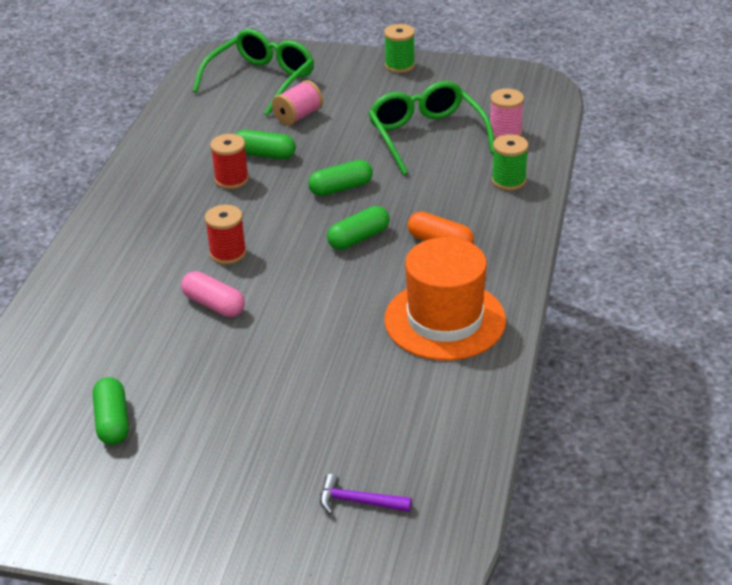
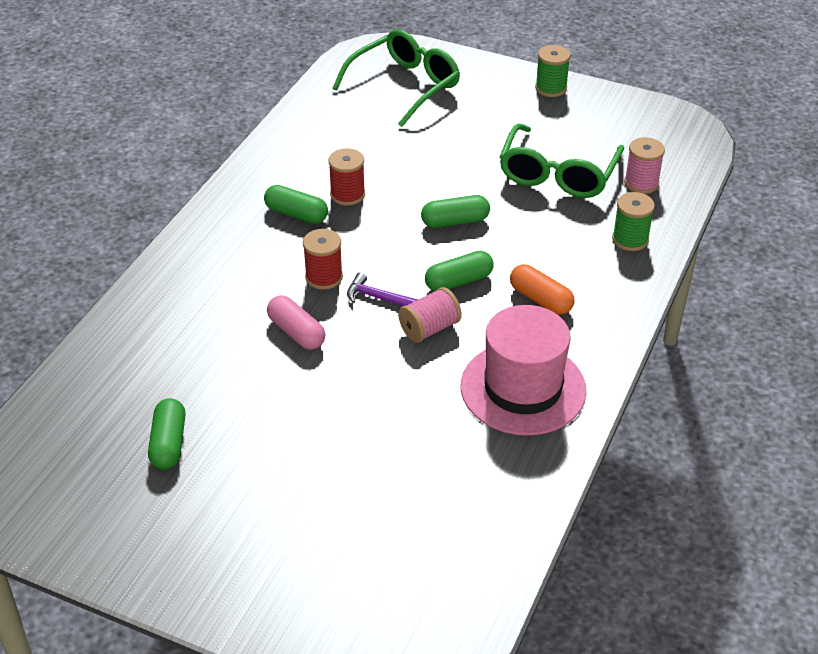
camera: 10 degrees right, 5 degrees up
(264, 154) = (387, 171): green capsule -> green capsule (296, 214)
(298, 116) = (432, 132): pink spool -> pink spool (429, 328)
(358, 502) = (385, 574): purple hammer -> purple hammer (378, 298)
(426, 136) = (558, 174): green glasses -> green glasses turned 150 degrees counterclockwise
(445, 320) = (523, 388): orange hat -> pink hat

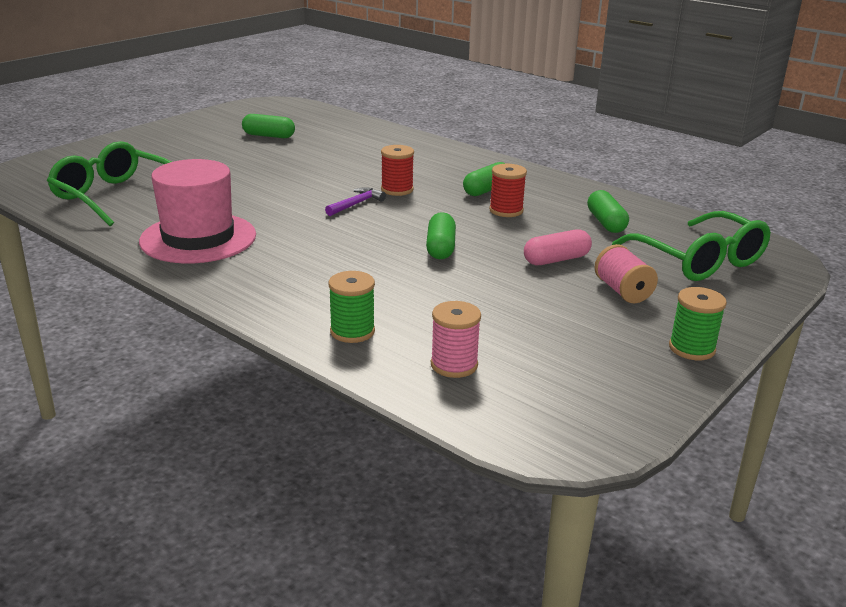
camera: 105 degrees right, 15 degrees down
(296, 332) = (340, 175): pink capsule -> pink capsule (556, 260)
(429, 328) = (303, 216): pink spool -> pink spool (622, 291)
(458, 281) = (352, 236): green capsule -> green capsule (606, 223)
(540, 299) = (298, 265): orange capsule -> none
(558, 174) = (496, 314): green glasses -> green glasses (115, 196)

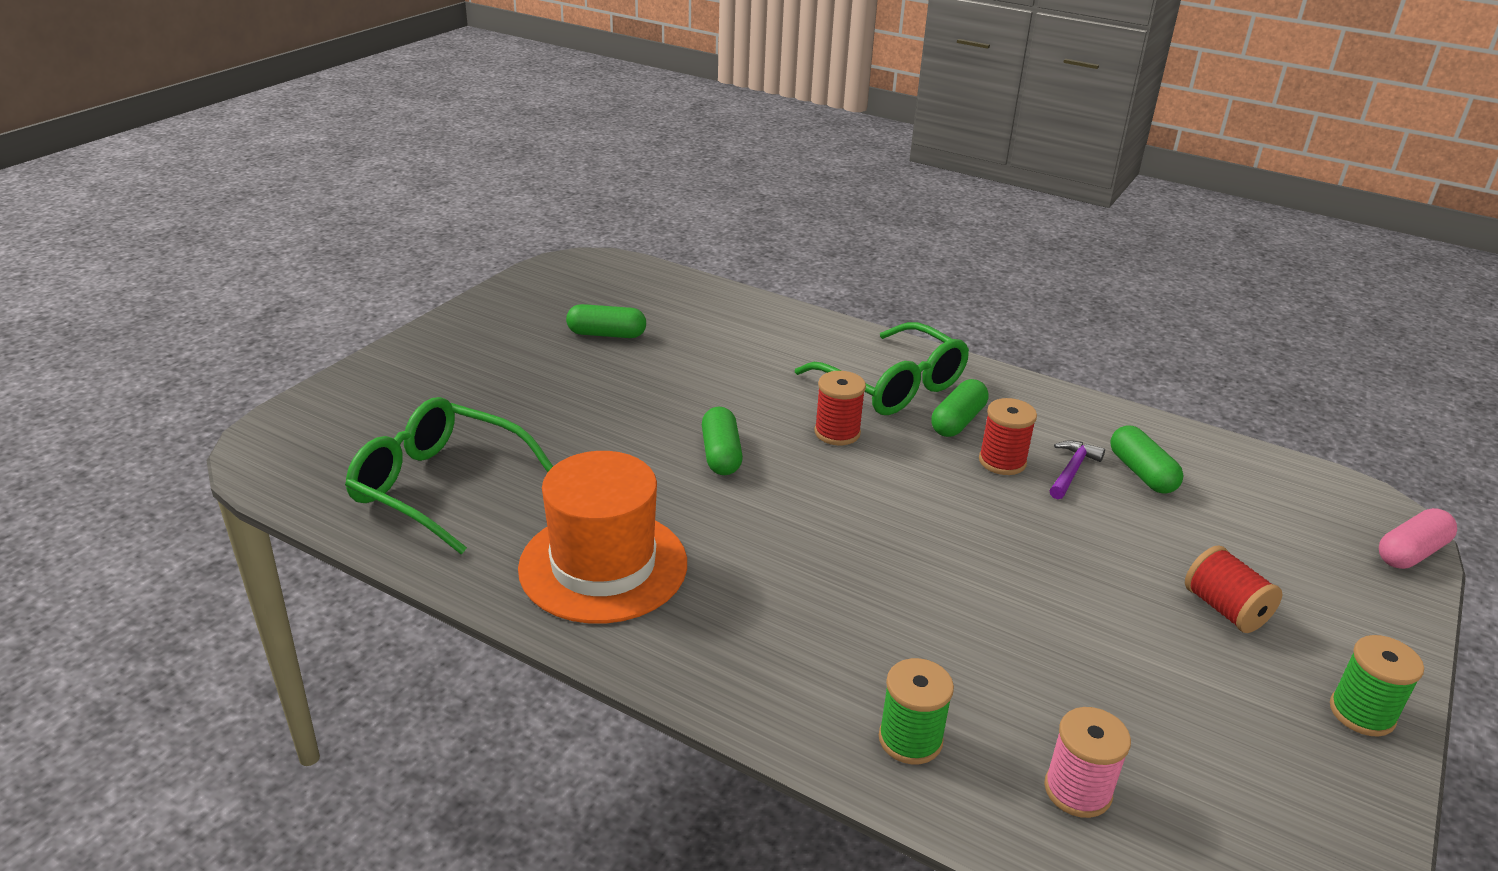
camera: 10 degrees left, 5 degrees up
(198, 238) = (603, 565): pink hat -> orange hat
(356, 204) = (794, 468): purple hammer -> purple hammer (1072, 470)
(440, 248) = (950, 548): green capsule -> green capsule (721, 454)
(556, 260) = (1112, 555): pink capsule -> pink capsule (1411, 552)
(622, 291) = (1225, 609): pink spool -> red spool
(699, 260) = (1292, 536): green glasses -> green glasses (893, 386)

